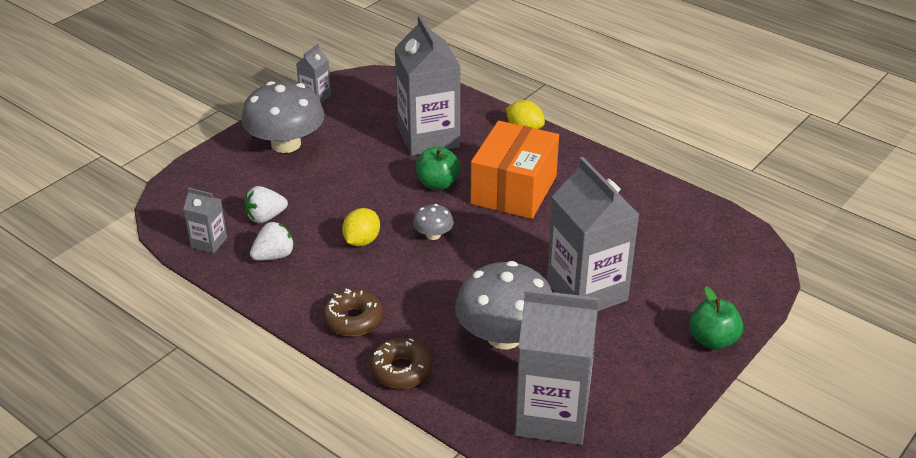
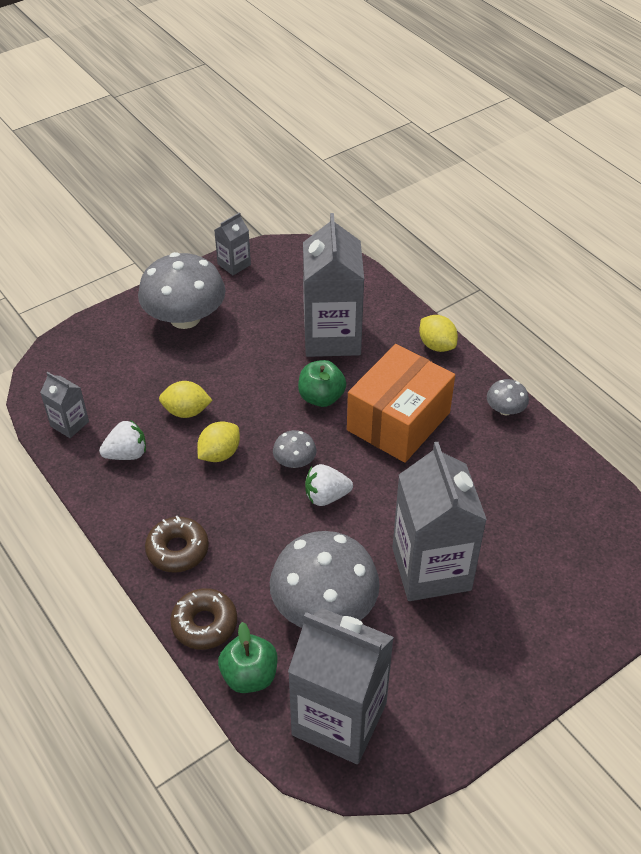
camera: 15 degrees right, 10 degrees up
(265, 217) = (134, 404): white strawberry -> white strawberry (326, 496)
(317, 214) = (186, 411): none -> yellow lemon
(603, 166) = (505, 409): none -> grey mushroom
(712, 340) = (547, 663): green apple -> green apple (249, 675)

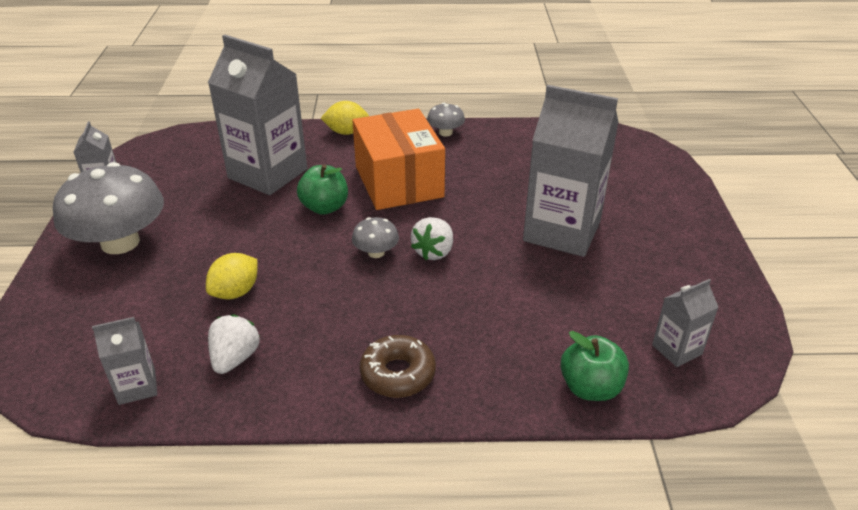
camera: 55 degrees left, 10 degrees down
(204, 624) = (505, 393): brown donut -> none
(219, 454) = (313, 293): yellow lemon -> none
(324, 606) = (550, 305): grey mushroom -> none
(339, 719) = (677, 349): grey carton -> grey carton, size x0.47

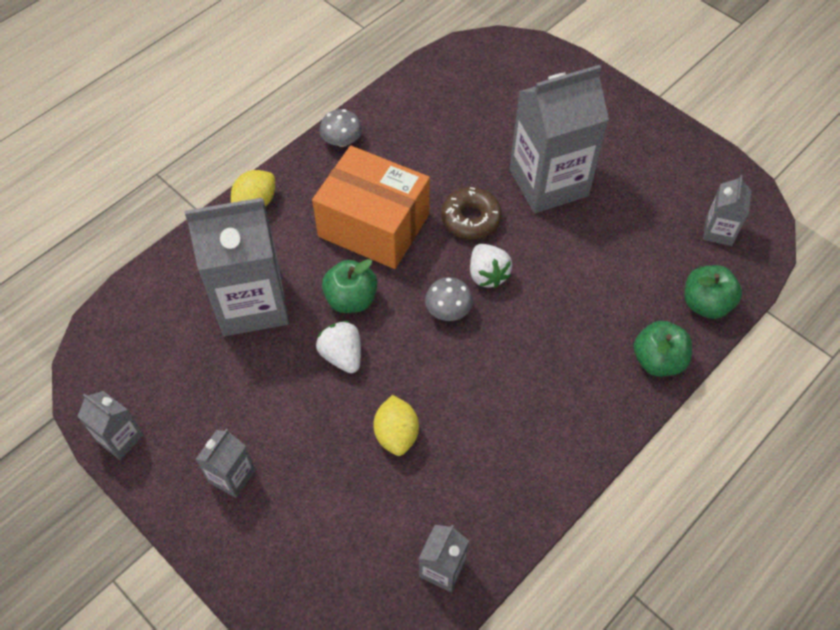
camera: 45 degrees left, 20 degrees up
(120, 242) = (232, 476): grey mushroom -> grey carton
(235, 358) = (475, 484): white strawberry -> white strawberry (342, 355)
(398, 374) = (591, 396): brown donut -> brown donut (471, 219)
(488, 393) = (657, 360): none -> green apple

